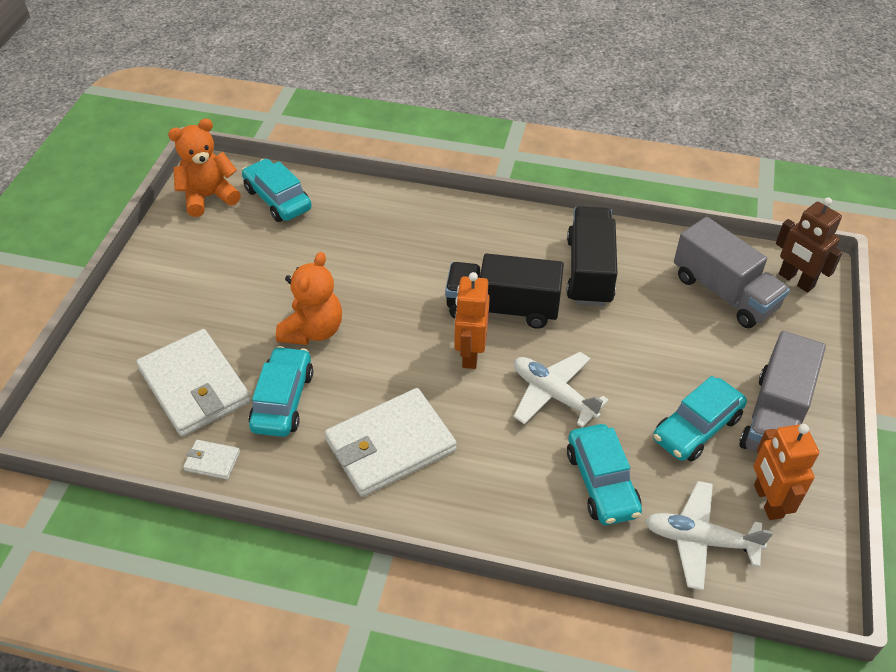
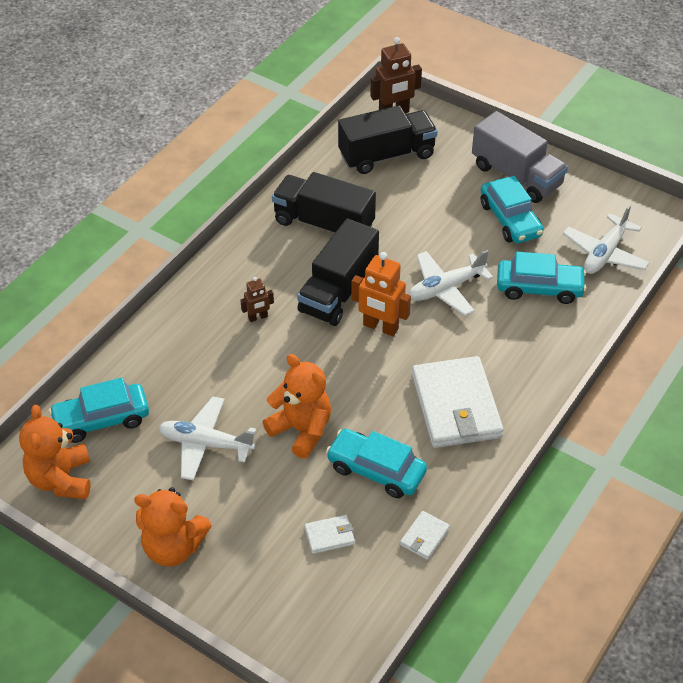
camera: 70 degrees left, 0 degrees up
(157, 284) = (173, 547): none -> orange teddy bear
(195, 386) = (329, 535): white wallet -> white wallet, size x0.43
(274, 270) = (206, 444): none -> white plane
(438, 260) = (258, 317): none -> brown robot
(724, 292) = (387, 155): grey truck -> black truck
(767, 501) = (585, 208): orange robot -> none

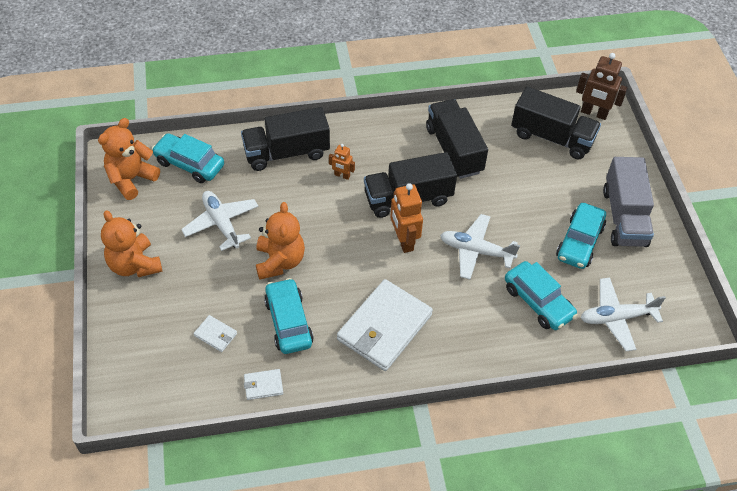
camera: 45 degrees right, 5 degrees up
(181, 337) = (286, 153): none -> black truck
(258, 317) = (342, 175): brown robot -> orange robot

